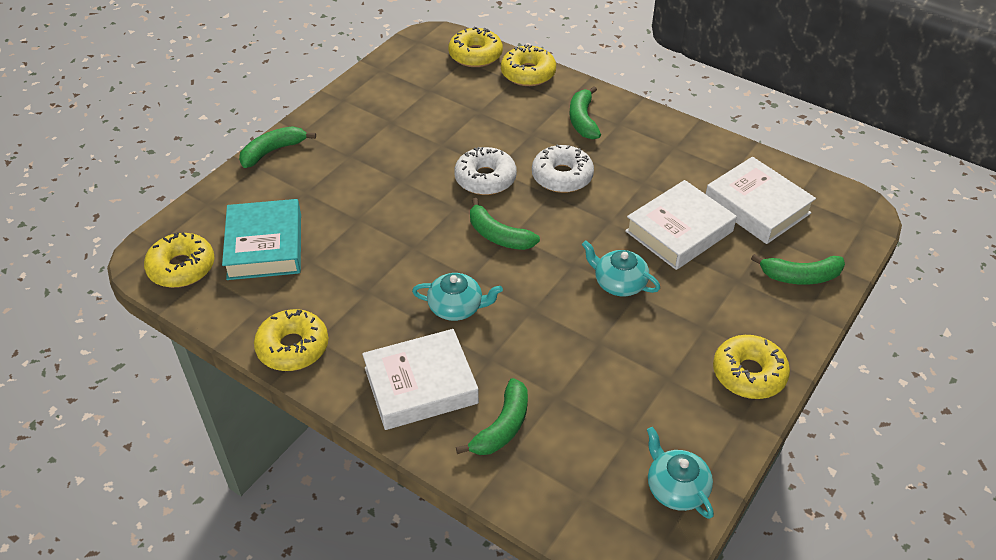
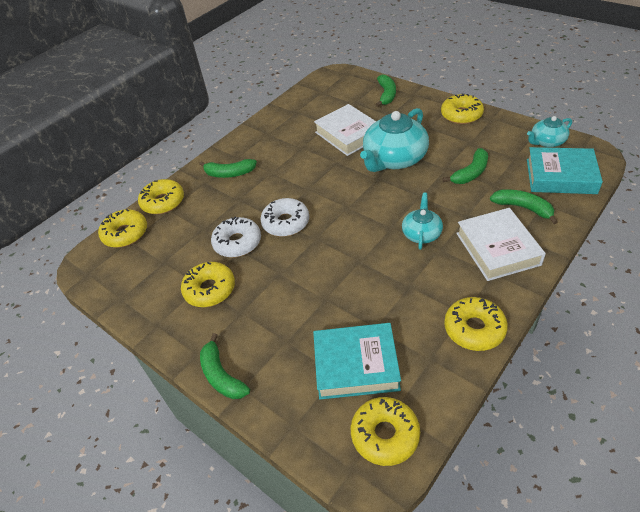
camera: 80 degrees left, 0 degrees up
(384, 129) = (210, 289): none -> yellow donut
(498, 235) = (349, 214): green banana -> green banana (470, 173)
(562, 176) = (289, 183): white donut -> white donut (237, 242)
(579, 490) = (560, 176): none -> turquoise book
(619, 283) = (394, 159): turquoise teapot -> turquoise teapot, size x1.86
(757, 207) = (329, 106): white book -> none

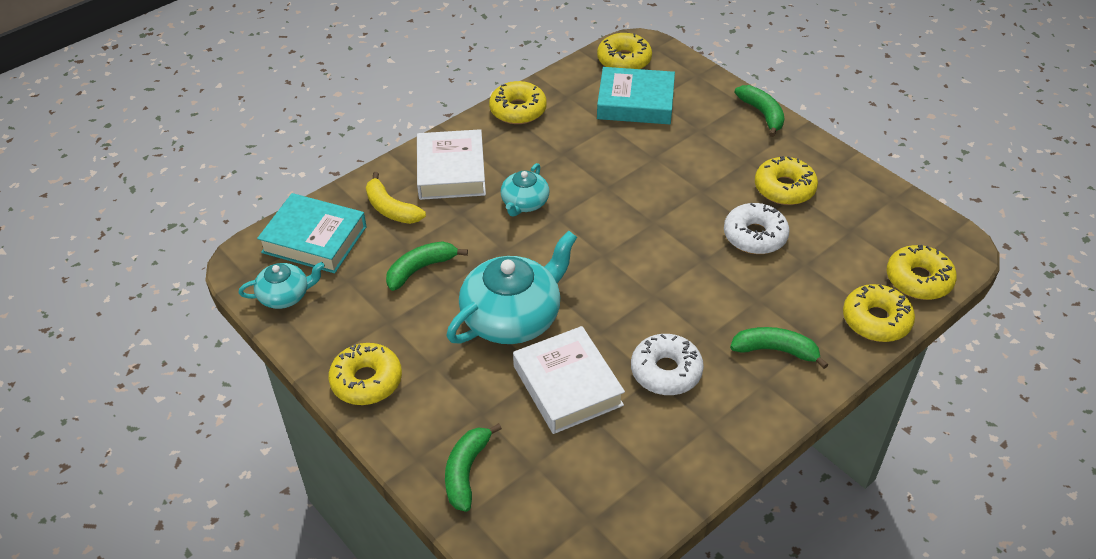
camera: 175 degrees left, 0 degrees up
(286, 223) = (690, 250): white donut -> white donut (666, 371)
(523, 208) = (391, 209): green banana -> yellow banana

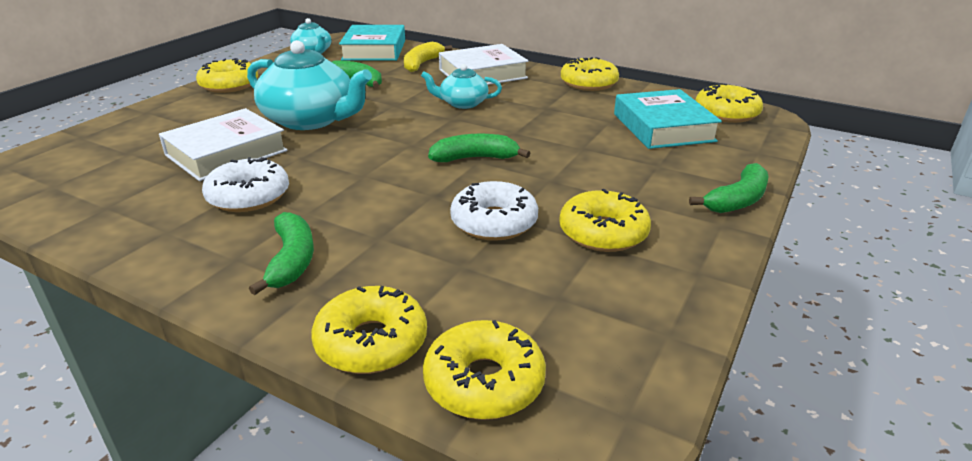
camera: 70 degrees right, 15 degrees down
(466, 471) = (127, 129): green banana -> green banana (475, 158)

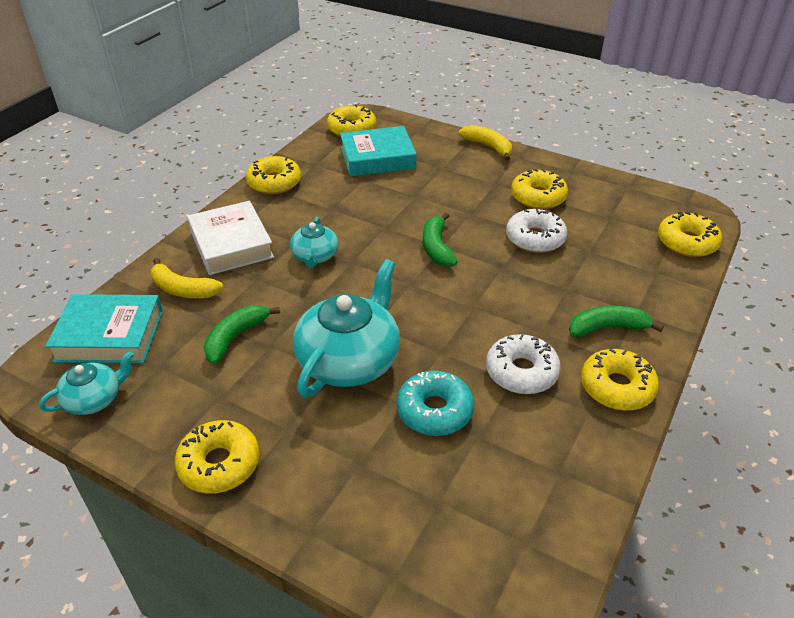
camera: 90 degrees left, 10 degrees up
(226, 153) = (434, 411): white book -> turquoise donut
(371, 342) = (674, 282): yellow donut -> yellow donut (616, 387)
(737, 200) = (488, 147): green banana -> yellow banana

